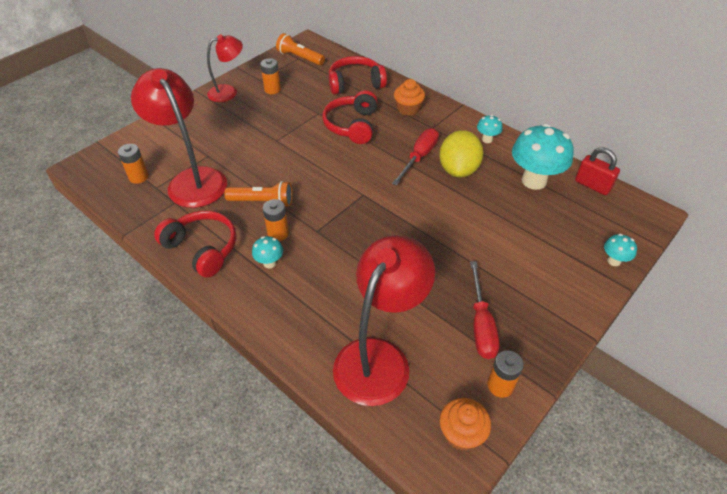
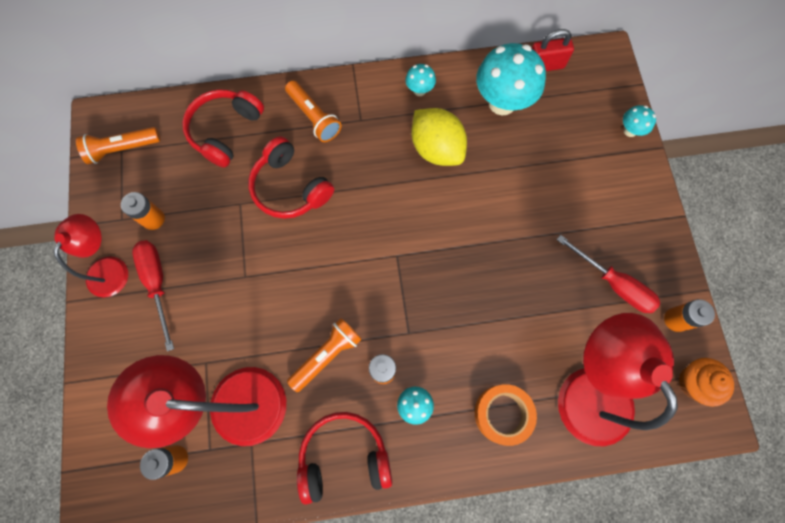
camera: 50 degrees left, 25 degrees up
(309, 316) = (502, 414): none -> orange tape
(408, 109) = (314, 117): orange cupcake -> orange flashlight
(419, 157) = (391, 167): red screwdriver -> red screwdriver (157, 283)

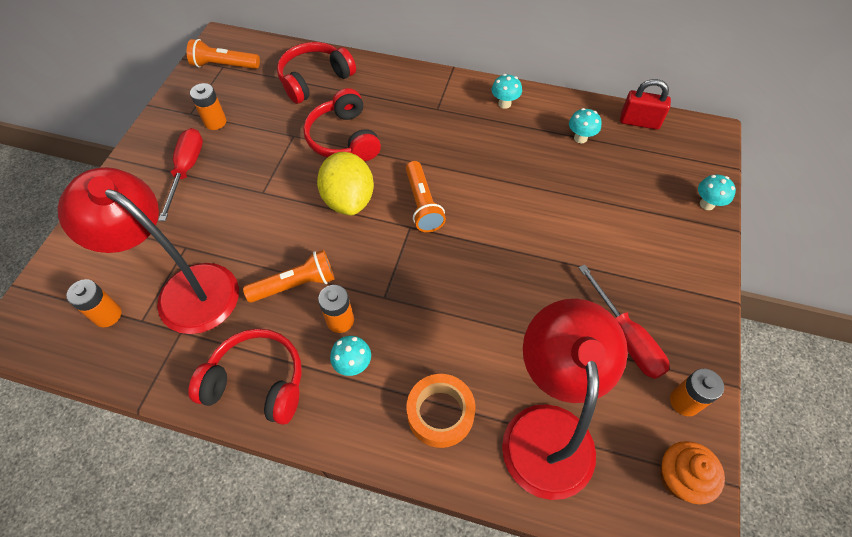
camera: 25 degrees right, 15 degrees down
(111, 267) = (158, 145): red lamp -> none
(314, 117) = (396, 93): orange flashlight -> orange flashlight (422, 204)
(436, 149) = (496, 154): yellow lemon -> yellow lemon (349, 199)
(502, 103) = (580, 138): turquoise mushroom -> turquoise mushroom, size x0.47

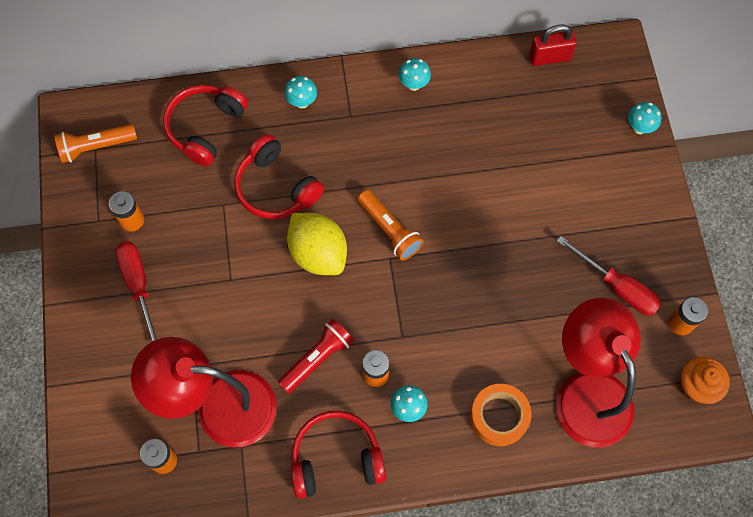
camera: 25 degrees left, 10 degrees up
(295, 285) = (317, 358): orange flashlight -> red flashlight
(580, 138) = (502, 98): turquoise mushroom -> turquoise mushroom (302, 102)

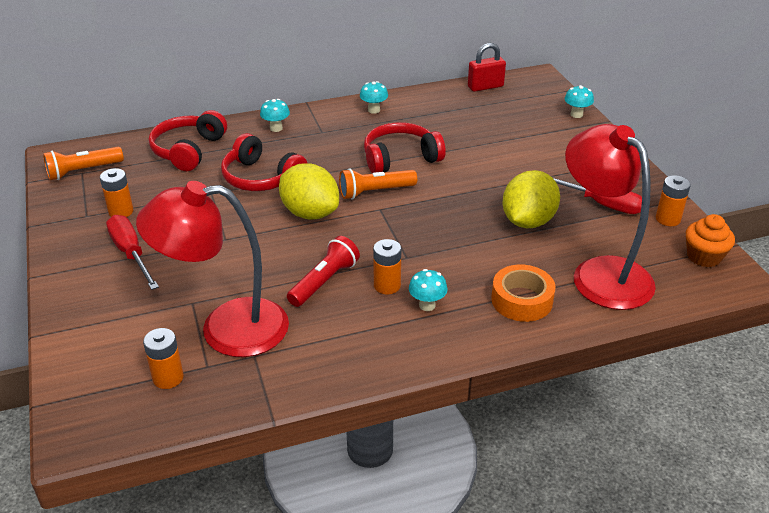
camera: 10 degrees left, 30 degrees down
(336, 458) = (361, 352): red headphones -> red headphones (400, 158)
(389, 230) = (375, 192): orange flashlight -> orange flashlight turned 120 degrees clockwise
(535, 303) = (528, 221): none -> yellow lemon

